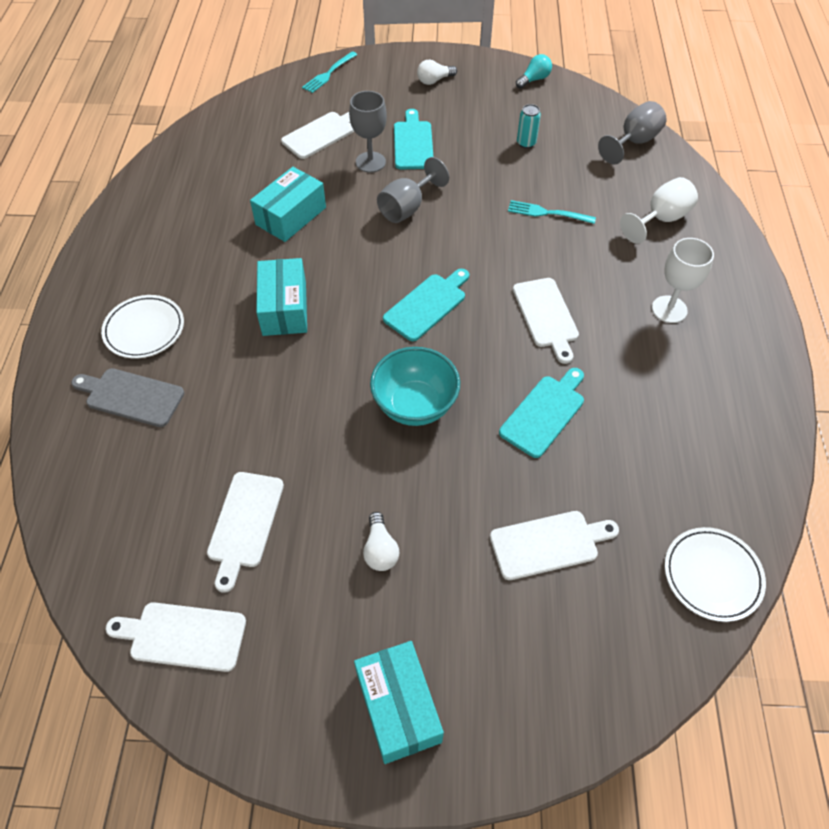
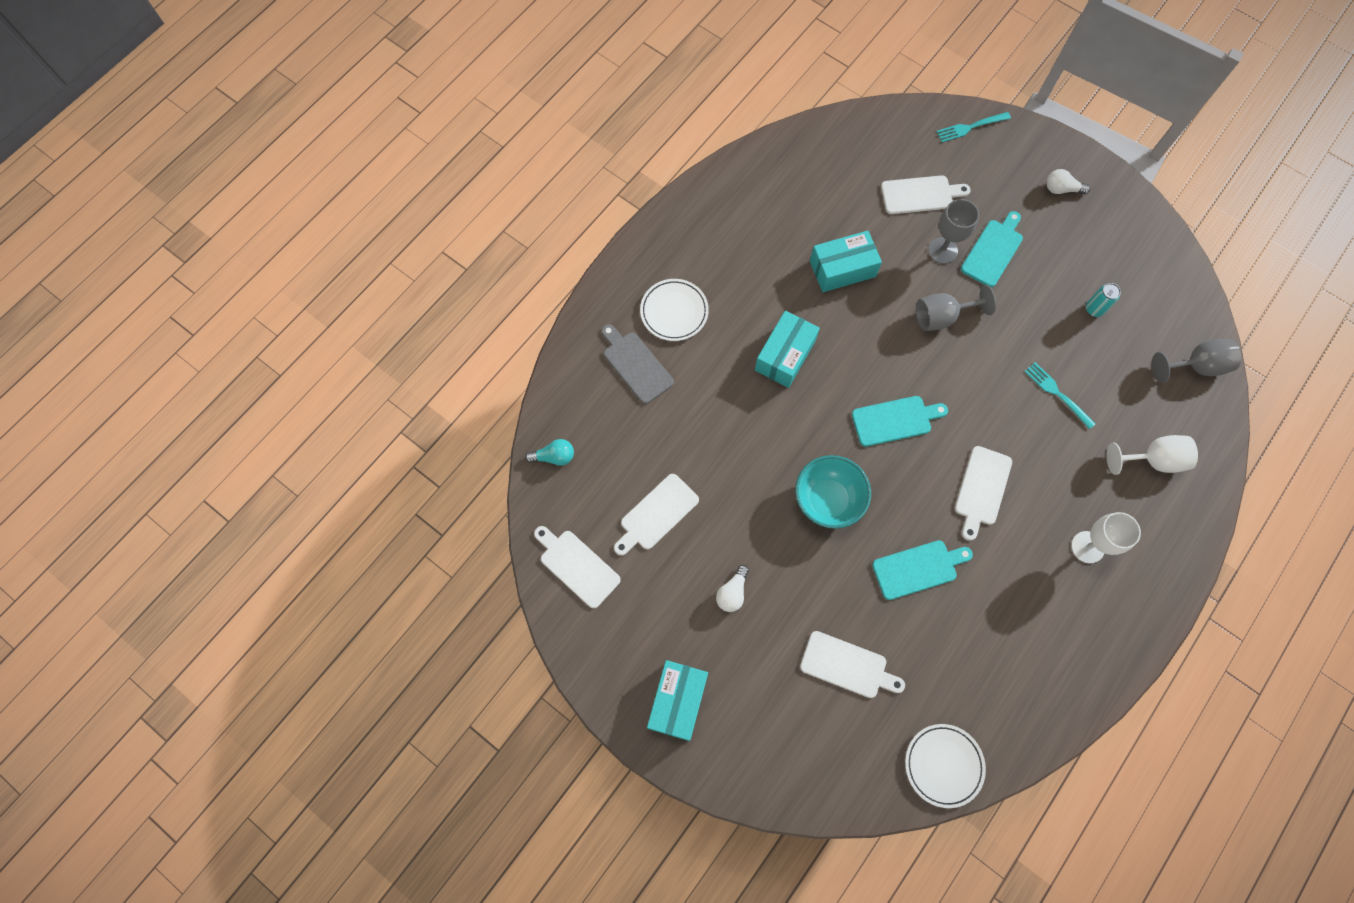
camera: 35 degrees right, 15 degrees up
(534, 79) = (1157, 240): turquoise light bulb -> turquoise light bulb (554, 457)

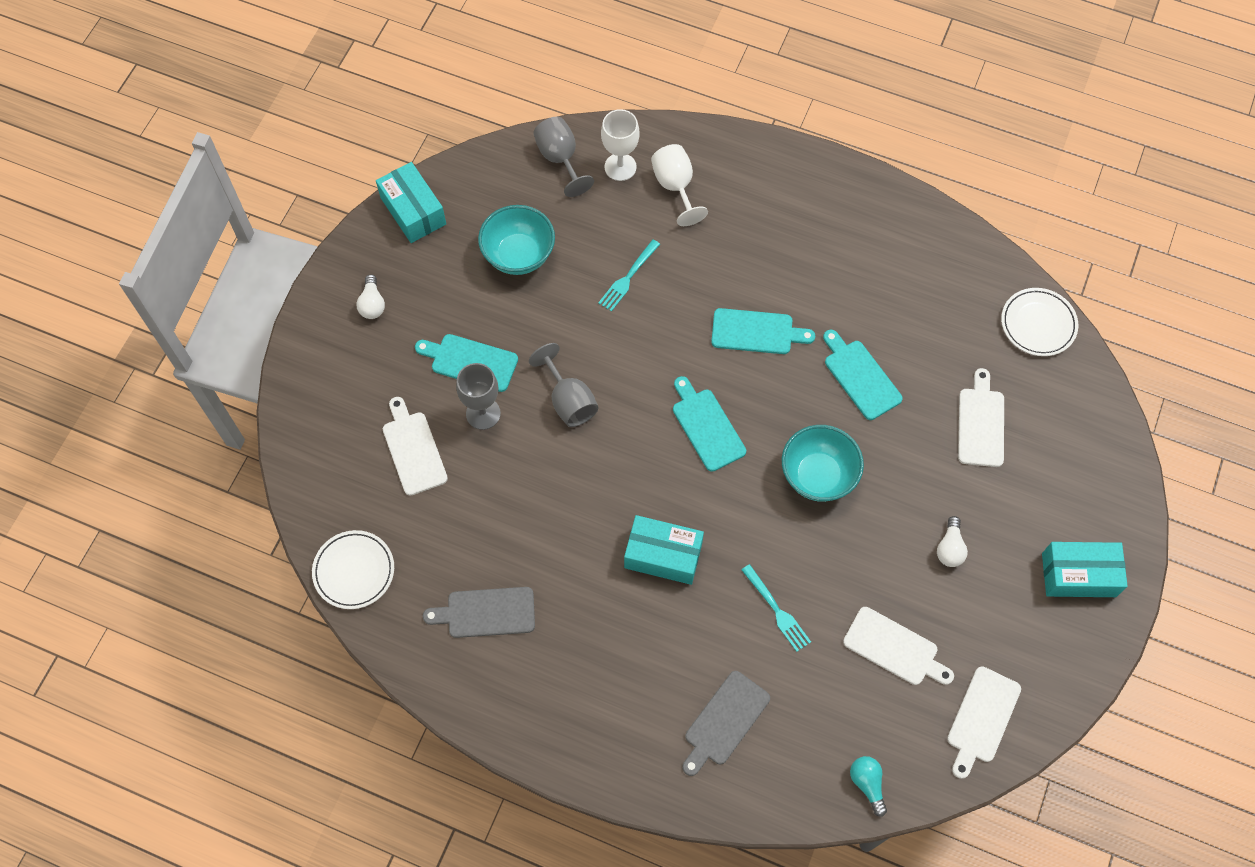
camera: 105 degrees left, 5 degrees down
(674, 311) = (642, 695): white plate -> white plate (354, 571)
(732, 592) = (950, 548): white light bulb -> white light bulb turned 90 degrees clockwise
(770, 219) = (486, 613): none -> grey cutting board
(842, 269) = (534, 516): turquoise box -> turquoise box (413, 211)
(970, 127) = (305, 411): turquoise fork -> turquoise fork (777, 611)
(982, 489) = (756, 332): white cutting board -> turquoise cutting board
(1087, 547) = (785, 232): white goblet -> white goblet (620, 167)
(1094, 309) = (519, 255): turquoise can -> turquoise bowl

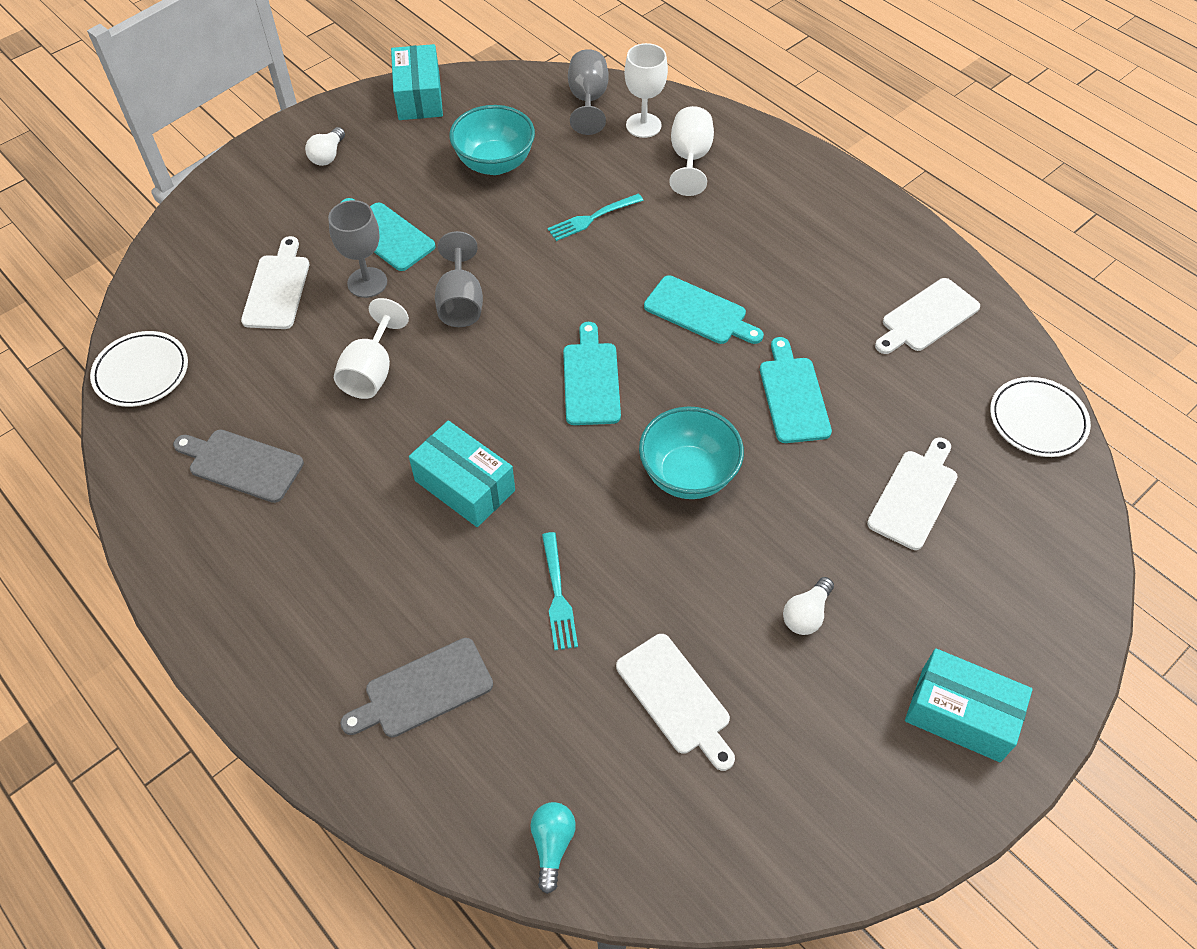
camera: 25 degrees right, 10 degrees down
(536, 492) = (372, 372): none -> white goblet
(982, 718) = (744, 833): white cutting board -> white cutting board (927, 317)

